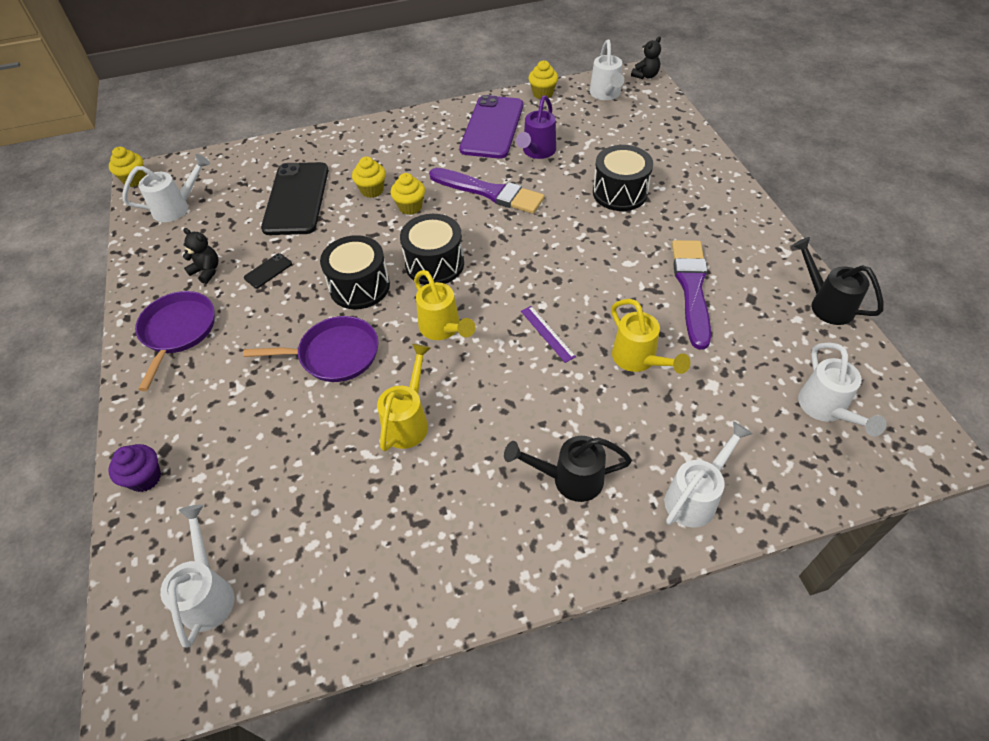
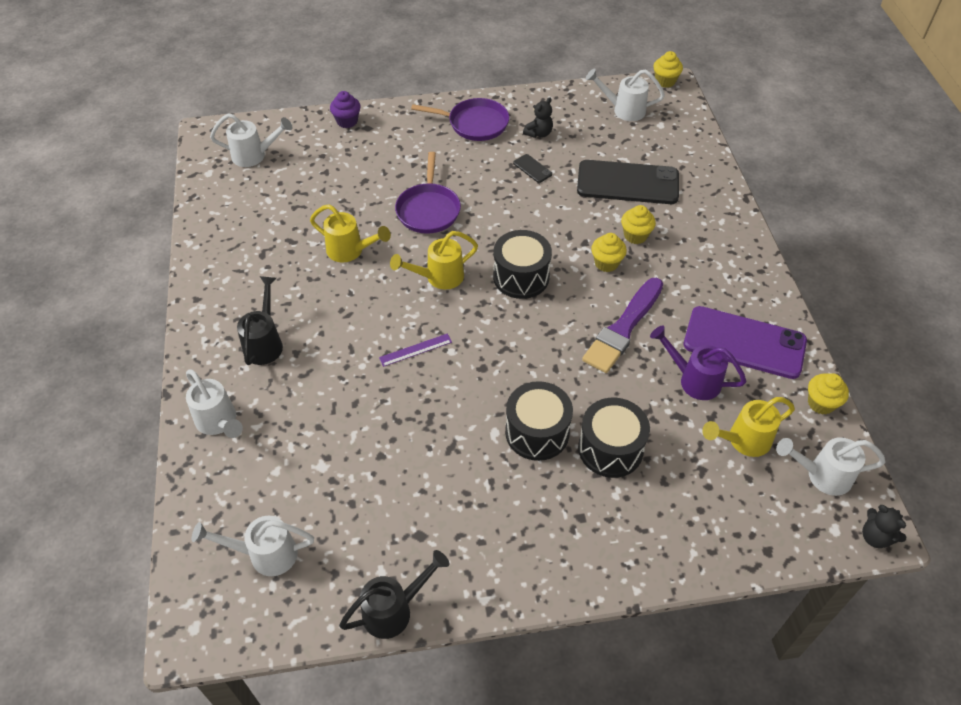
camera: 95 degrees right, 0 degrees up
(177, 207) = (623, 110): white watering can -> white watering can turned 120 degrees clockwise
(359, 286) = (502, 225): black drum -> black drum (537, 432)
(639, 360) = (366, 414): yellow watering can -> yellow watering can (743, 441)
(691, 288) = (446, 482): purple brush -> none

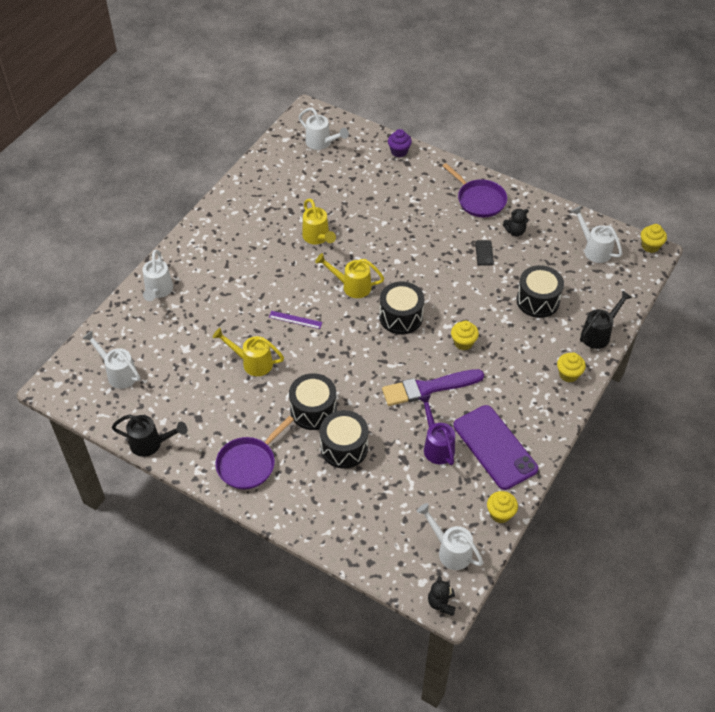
camera: 40 degrees right, 0 degrees up
(265, 342) = (221, 262): black watering can -> black watering can (599, 333)
(428, 210) = (389, 240): purple pan -> purple pan (249, 463)
(627, 183) = (538, 300): black phone -> black drum
(635, 236) = (502, 338): yellow cupcake -> yellow cupcake (568, 374)
(743, 441) = (425, 499): yellow watering can -> yellow watering can (252, 362)

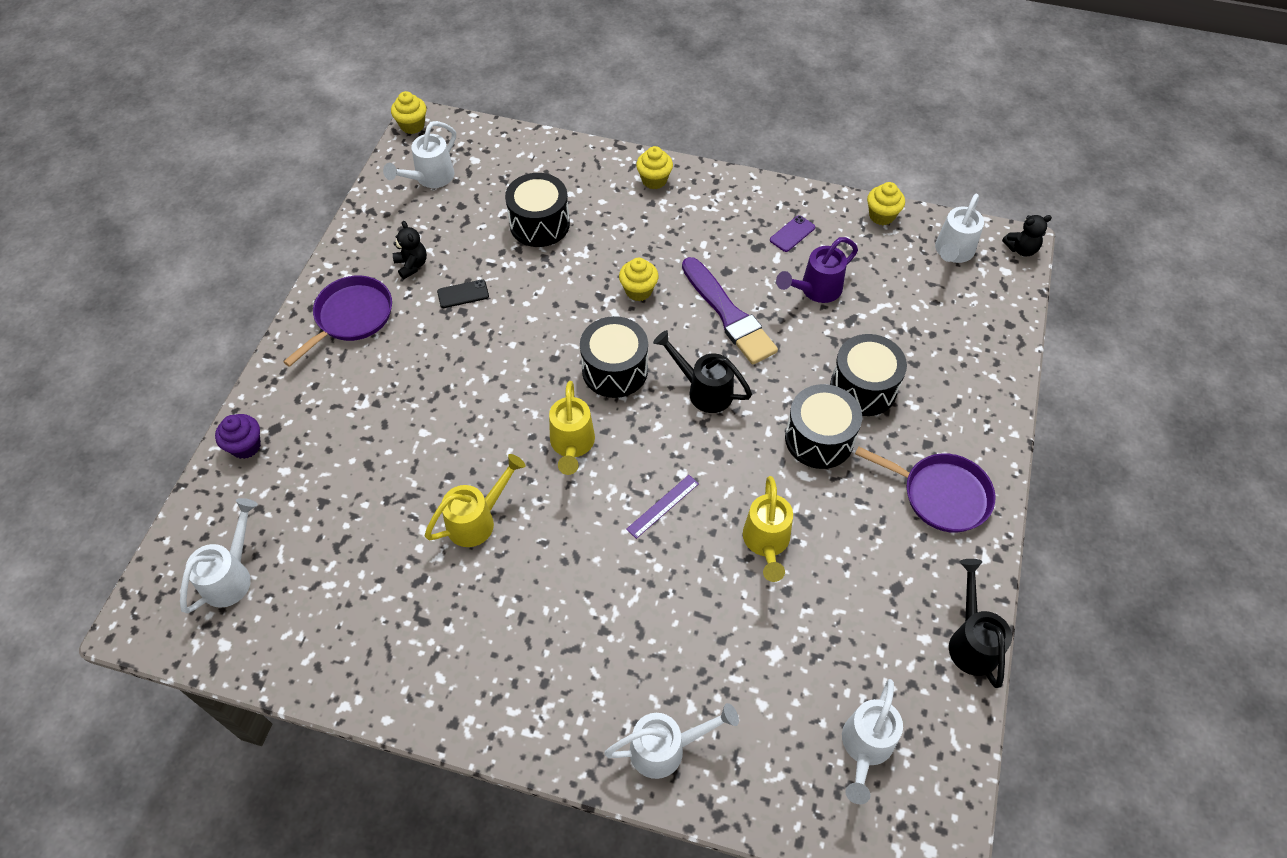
camera: 105 degrees left, 5 degrees up
(295, 320) = (663, 506): purple ruler -> purple ruler turned 45 degrees clockwise
(495, 447) = (792, 234): purple phone -> purple phone, size x0.40
(599, 333) = (578, 159): black watering can -> black watering can (703, 390)

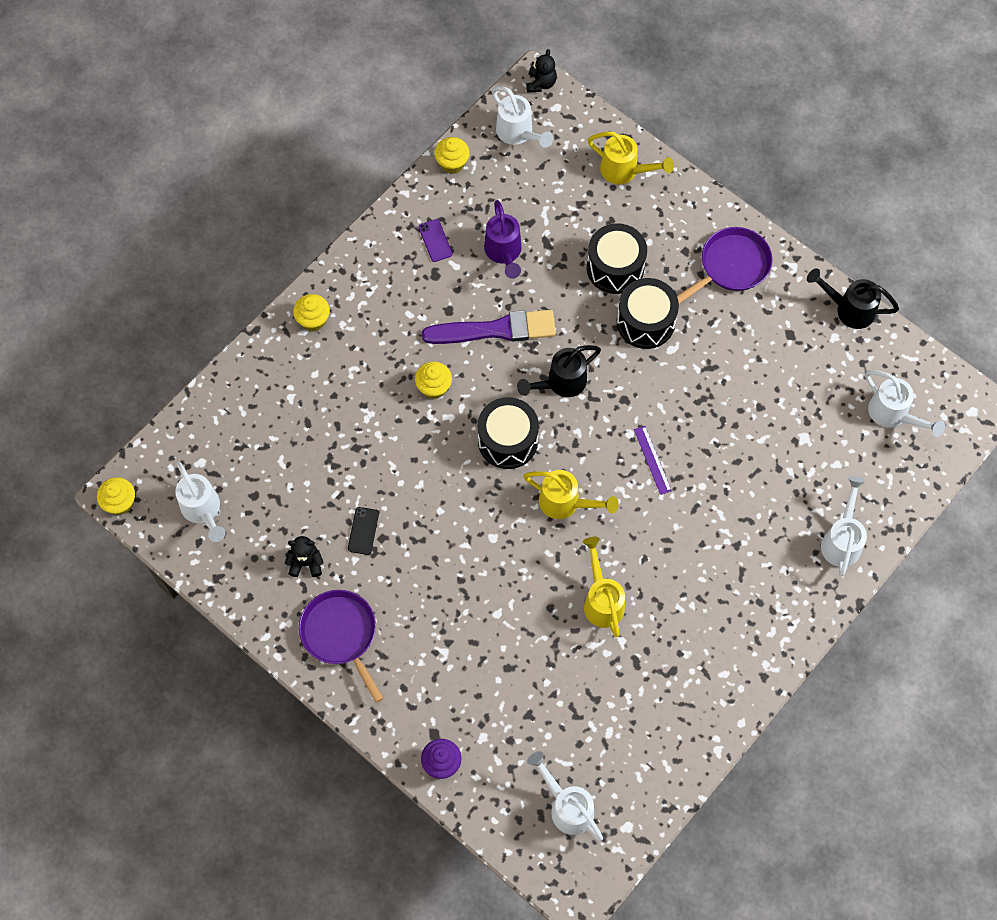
camera: 65 degrees left, 10 degrees up
(539, 224) = (314, 436): black drum -> none
(766, 543) = (717, 402): yellow watering can -> yellow watering can (625, 171)

